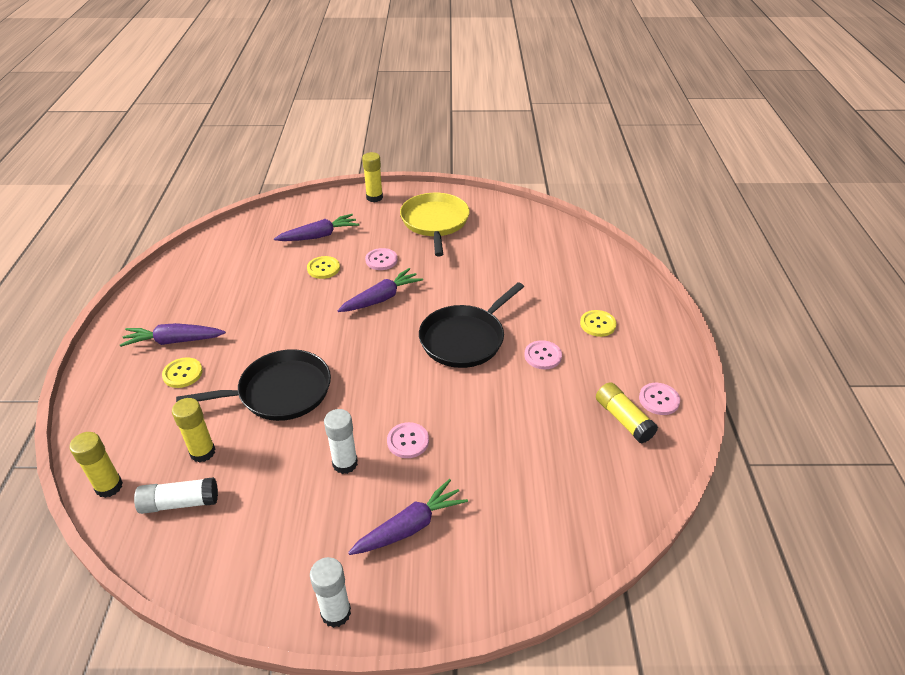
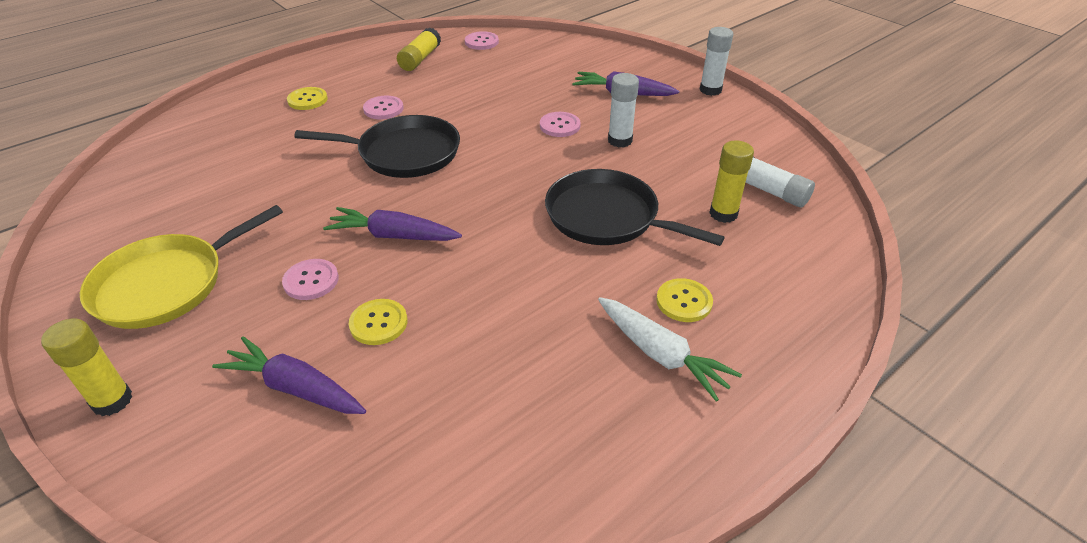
camera: 130 degrees left, 0 degrees up
(109, 486) = (828, 239): yellow glue stick -> none
(174, 341) = (661, 354): purple carrot -> white carrot
(659, 400) = (382, 53): pink button -> pink button (481, 42)

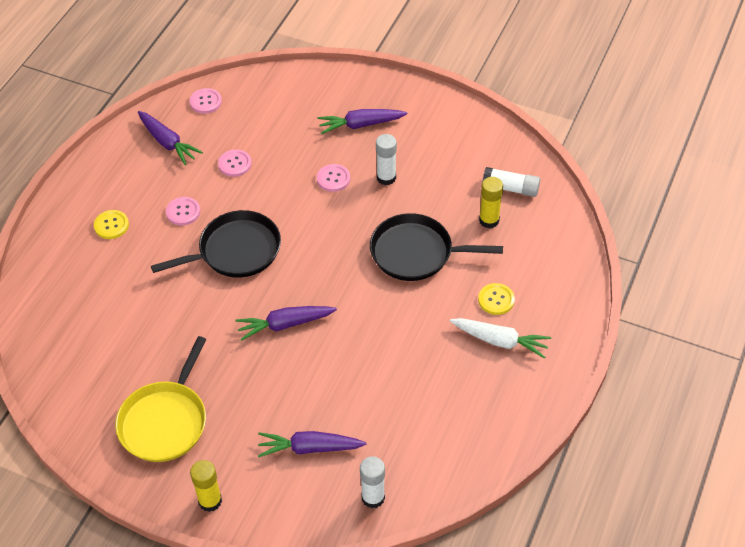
camera: 25 degrees left, 10 degrees up
(311, 281) = (258, 379): pink button -> pink button (235, 164)
(378, 323) = (325, 389): yellow button -> none
(420, 59) = (168, 142): yellow glue stick -> purple carrot
(710, 90) = (425, 96): white glue stick -> white glue stick (373, 497)

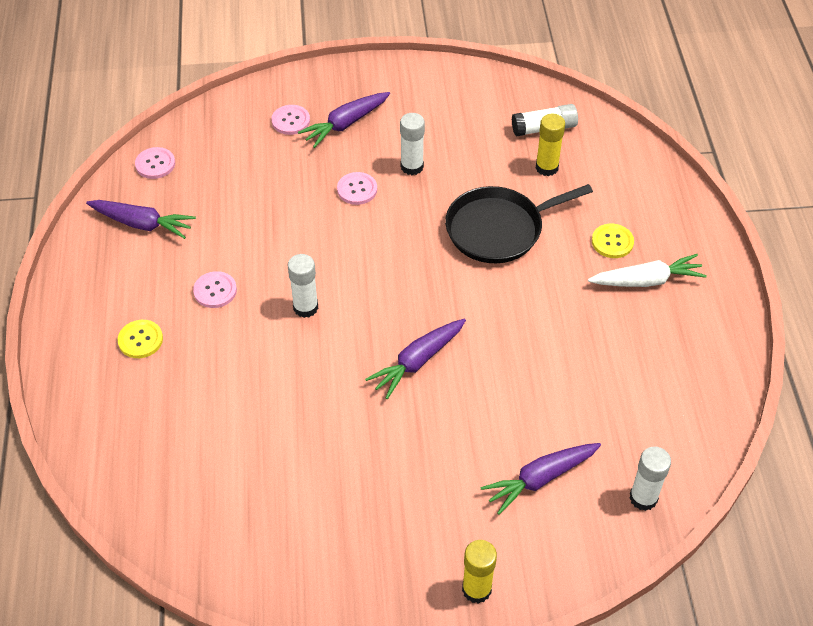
camera: 30 degrees left, 0 degrees up
(165, 421) = (362, 527): yellow pan -> none
(235, 164) = (237, 216): pink button -> pink button (290, 121)
(235, 251) = (305, 307): black pan -> white glue stick

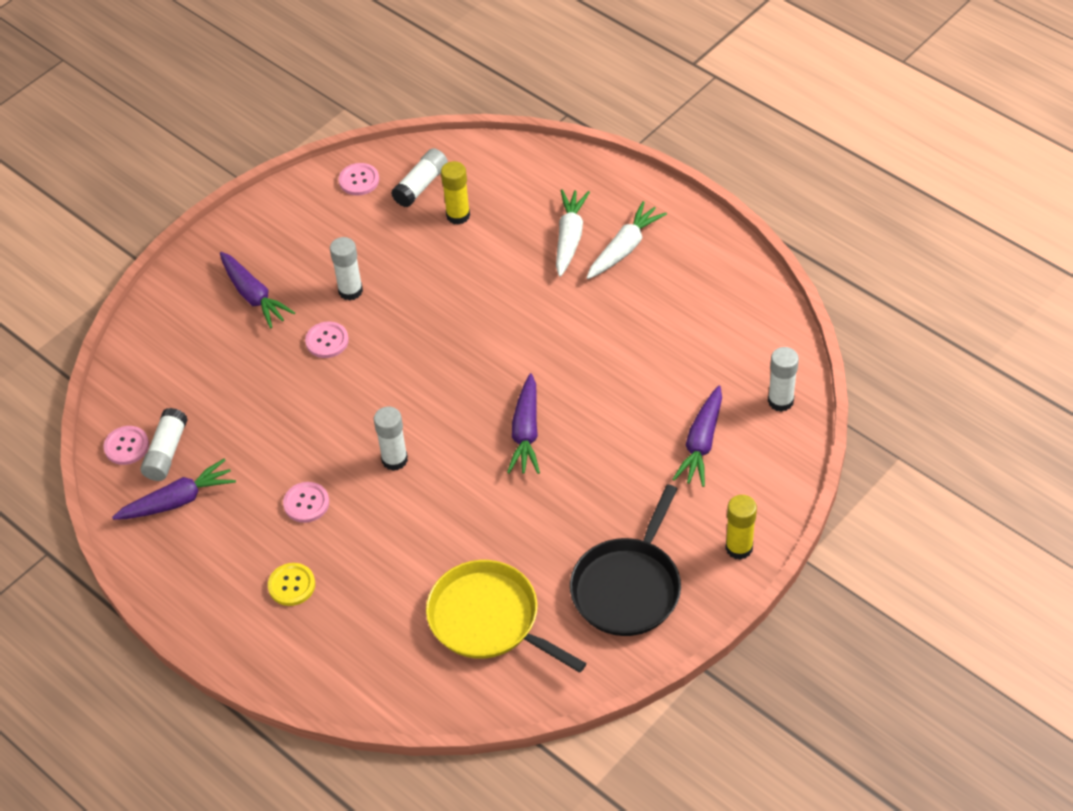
camera: 40 degrees left, 0 degrees up
(173, 186) = (166, 452): none -> white glue stick
(234, 479) = (488, 619): none -> yellow pan
(290, 121) = (203, 326): pink button -> pink button (359, 180)
(345, 124) = (254, 296): purple carrot -> purple carrot turned 45 degrees counterclockwise
(499, 229) = (475, 290): black pan -> black pan (628, 587)
(612, 242) = (569, 237): yellow button -> white carrot

